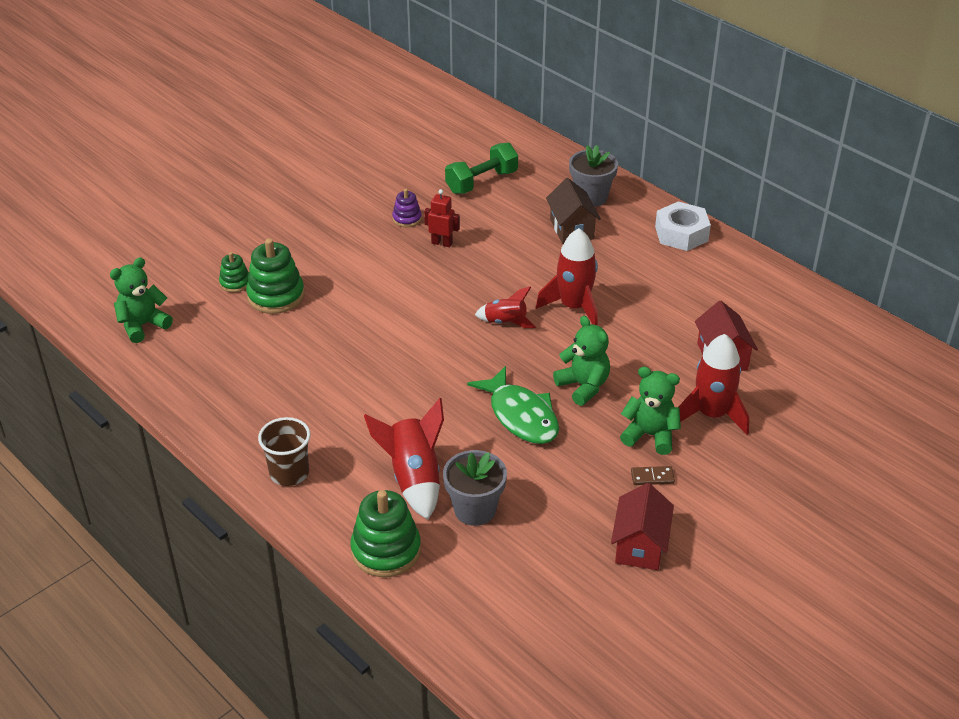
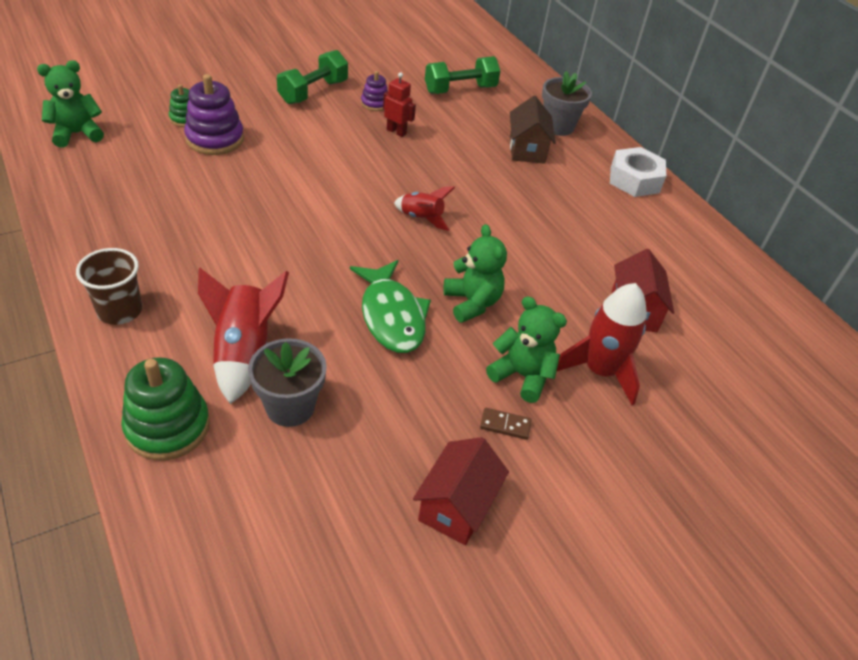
camera: 10 degrees right, 5 degrees up
(276, 296) = (215, 139): green stacking toy -> purple stacking toy
(341, 222) = (313, 92): none -> green dumbbell
(574, 307) = (497, 221): red rocket -> none

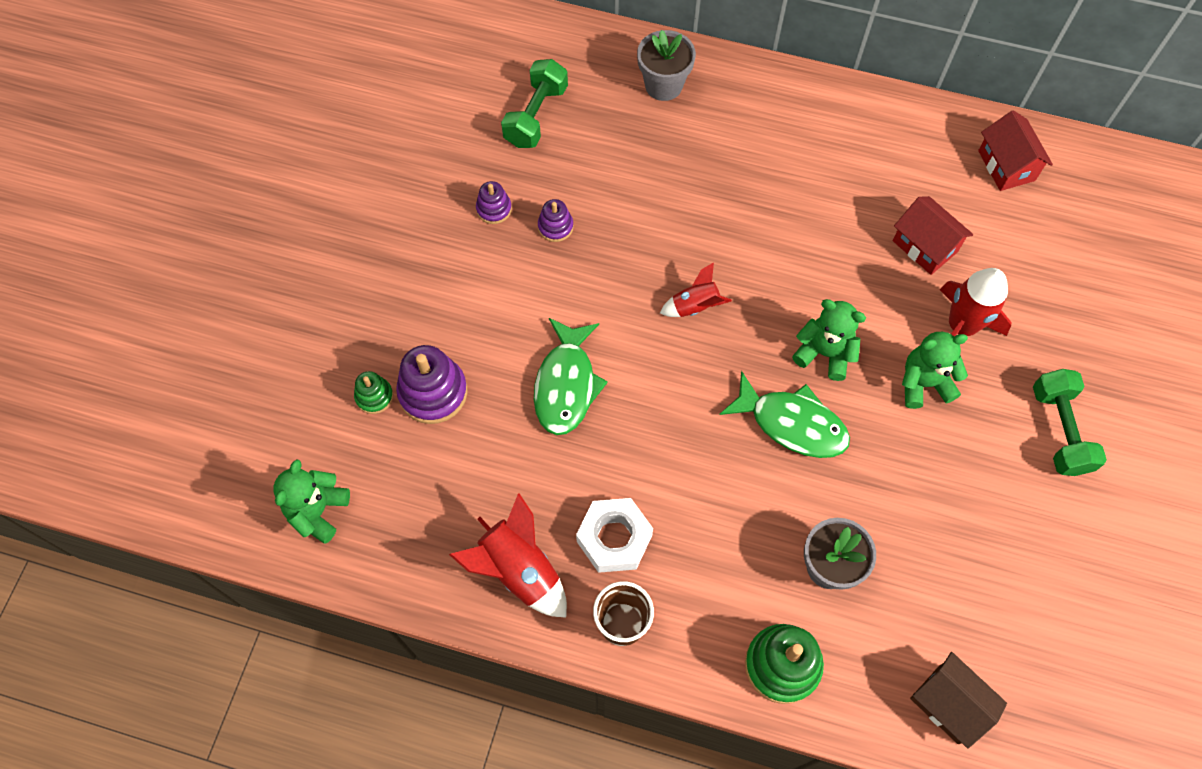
camera: 40 degrees left, 20 degrees up
(244, 353) = (746, 561): red rocket -> red rocket (519, 570)
(287, 190) = (566, 385): none -> green fish
(313, 92) = (427, 249): green dumbbell -> green dumbbell (1059, 430)
(396, 132) = (555, 227): red robot -> purple stacking toy
(456, 506) = (999, 524): red house -> red house (1006, 165)
(505, 425) = (958, 435): brown domino -> none
(527, 149) = (674, 141): brown house -> brown house (948, 704)
(634, 180) = (785, 96): white nut -> white nut (614, 538)

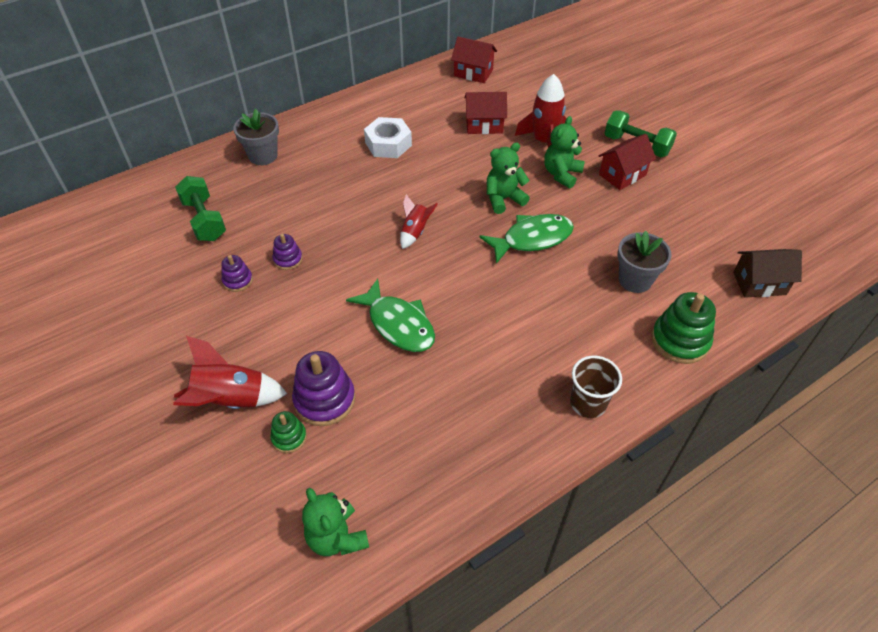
camera: 50 degrees left, 15 degrees down
(519, 570) = (501, 436): red rocket -> red rocket (231, 400)
(614, 538) = (526, 369): white nut -> white nut (388, 144)
(989, 448) = (622, 175): none -> red house

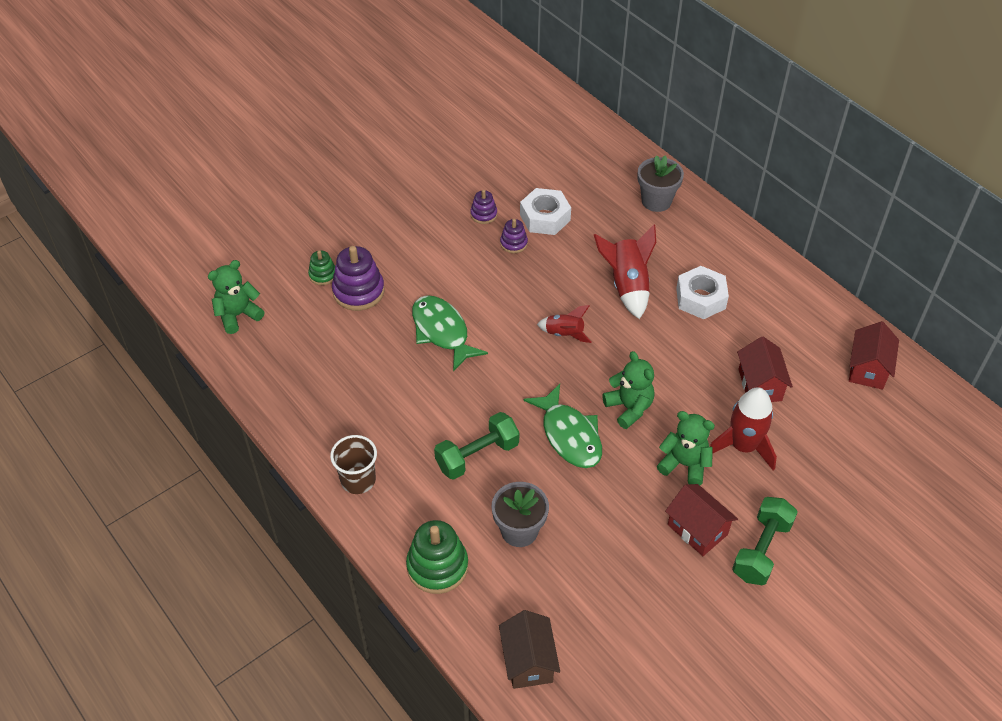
camera: 85 degrees right, 0 degrees up
(204, 220) = (556, 178): green dumbbell -> green dumbbell (477, 456)
(231, 400) = (357, 234): red rocket -> red rocket (627, 286)
(259, 233) = (545, 217): none -> white nut
(398, 324) = (442, 332): green fish -> green fish turned 105 degrees clockwise

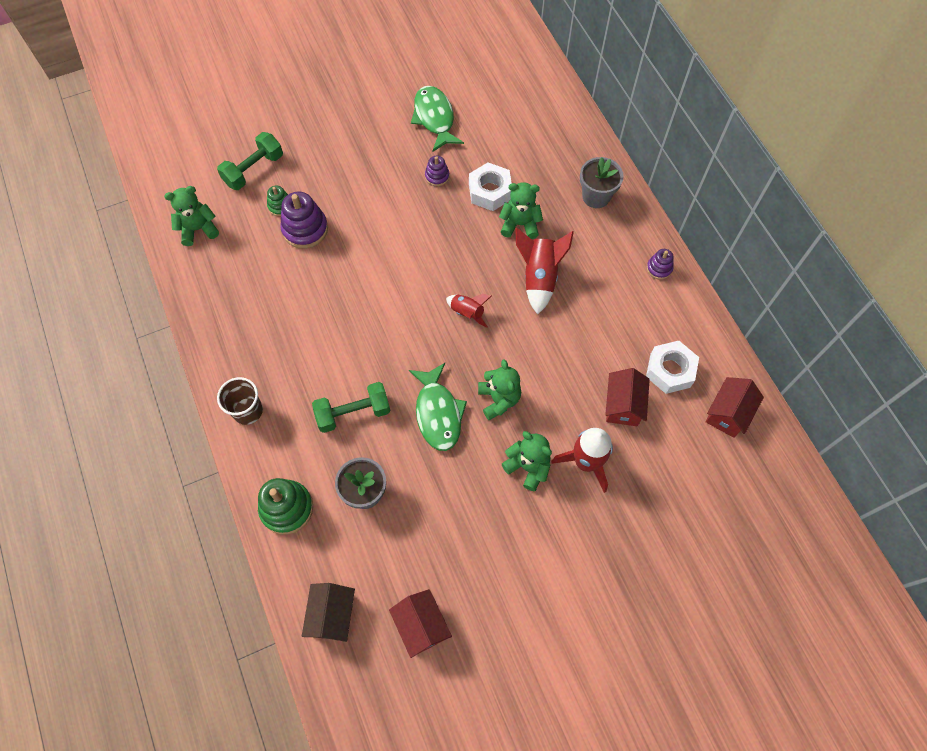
camera: 15 degrees right, 15 degrees up
(442, 332) = (363, 285): green fish -> green fish (434, 118)
(513, 243) = (453, 211): purple stacking toy -> purple stacking toy (659, 268)
(588, 241) = (520, 224): none -> green teddy bear
(697, 529) = (517, 532): red house -> red house (421, 626)
(700, 298) = (601, 305): white nut -> white nut (670, 370)
(761, 550) = (565, 566): green dumbbell -> green dumbbell (254, 170)

